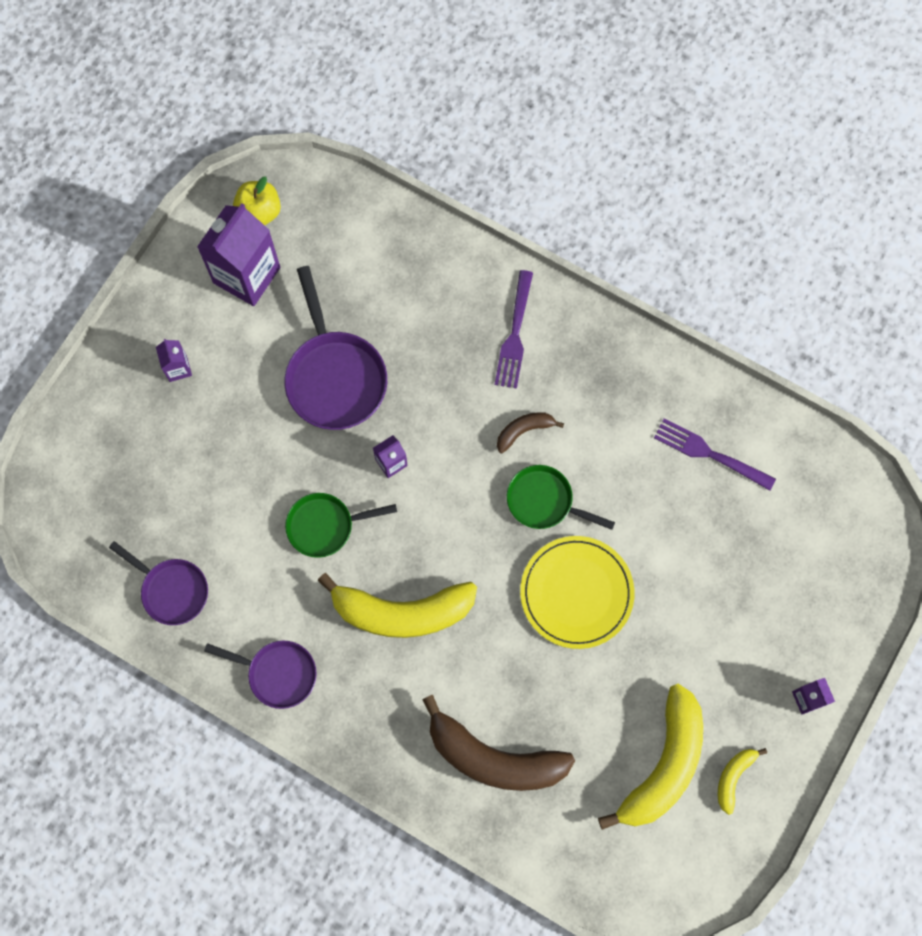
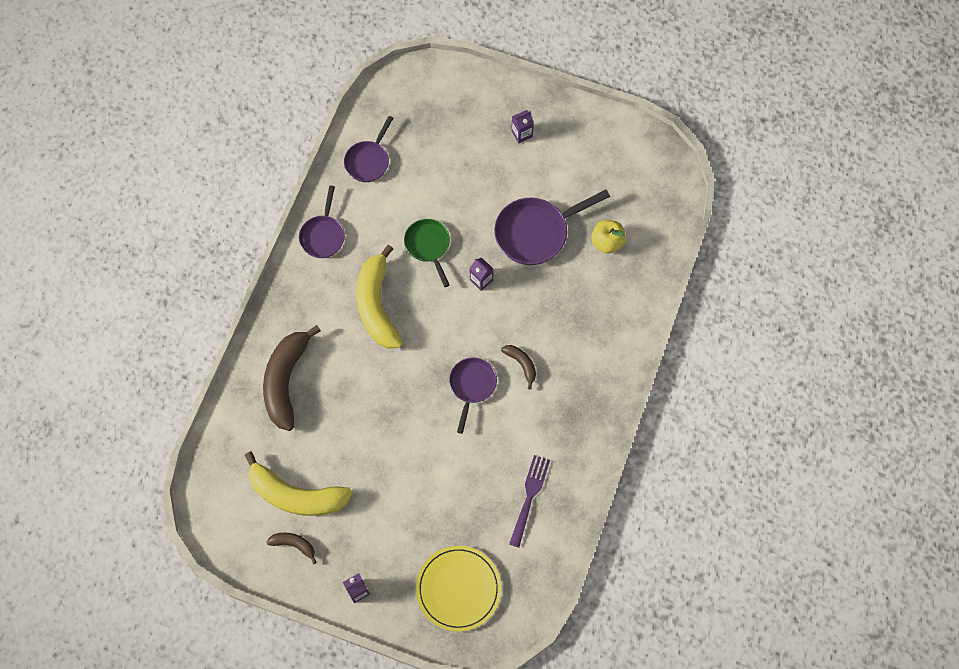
camera: 80 degrees right, 5 degrees down
(246, 275) = (598, 163): purple carton -> none
(259, 212) = (647, 161): yellow apple -> yellow apple (607, 242)
(514, 333) = (594, 346): purple fork -> none
(544, 501) = (472, 386): green pan -> purple pan
(576, 593) = (409, 418): yellow plate -> yellow plate (458, 589)
(733, 777) = (294, 544): yellow banana -> brown banana

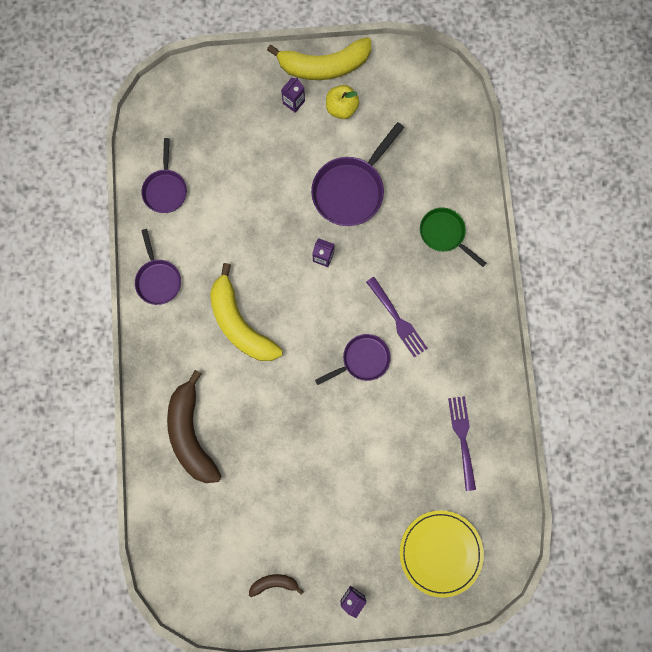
camera: 25 degrees left, 10 degrees up
(296, 495) = (254, 536): yellow banana -> yellow banana (324, 66)
(428, 246) = (260, 246): green pan -> green pan (444, 234)
(472, 386) = (362, 360): purple pan -> purple pan turned 75 degrees clockwise
(521, 364) = (397, 319): brown banana -> purple fork
(607, 242) = (418, 171): yellow apple -> yellow apple (341, 108)

